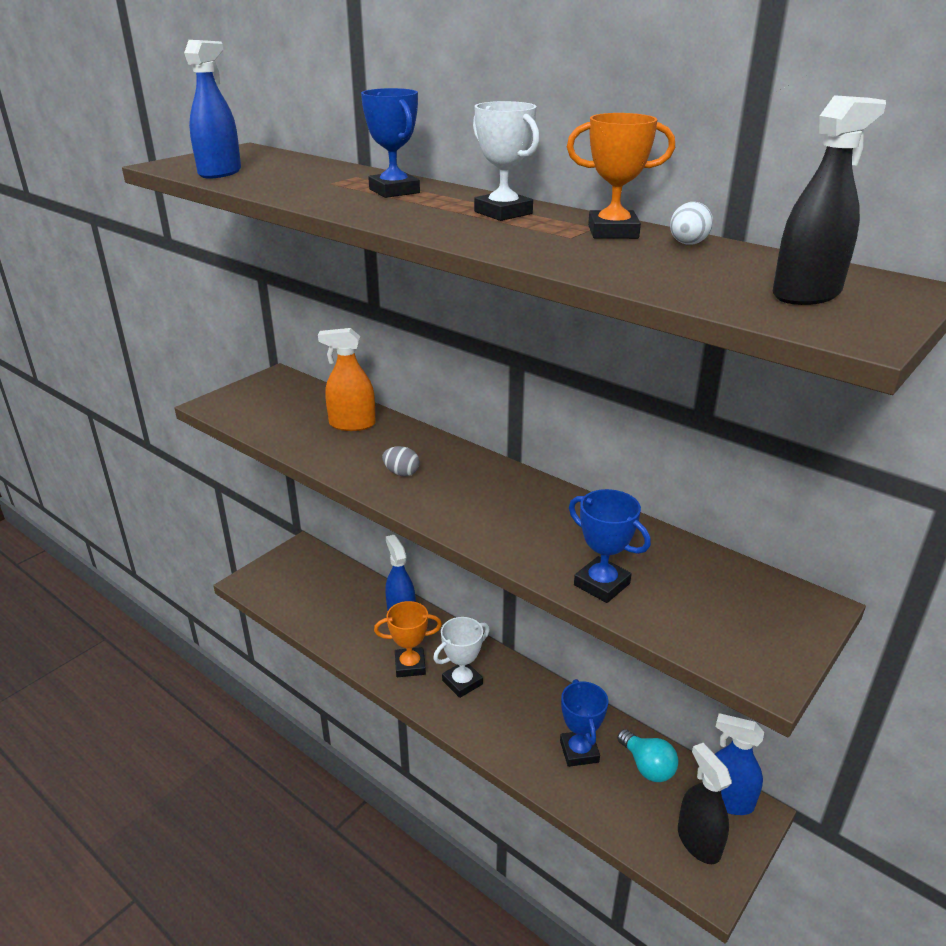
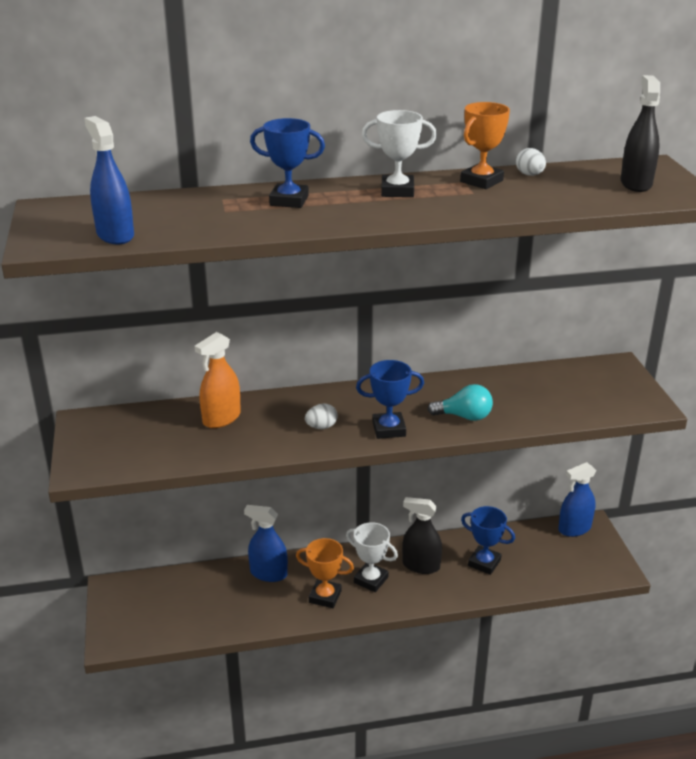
camera: 50 degrees left, 0 degrees up
(401, 473) = (321, 427): grey egg -> white egg
(410, 665) = (325, 596): orange trophy -> orange trophy turned 75 degrees clockwise
(462, 682) = (371, 580): white trophy -> white trophy turned 60 degrees counterclockwise
(602, 584) = (531, 414): blue trophy -> blue trophy (389, 429)
(647, 766) = (523, 543): turquoise light bulb -> turquoise light bulb (464, 416)
(698, 841) = (589, 557): black spray bottle -> black spray bottle (421, 565)

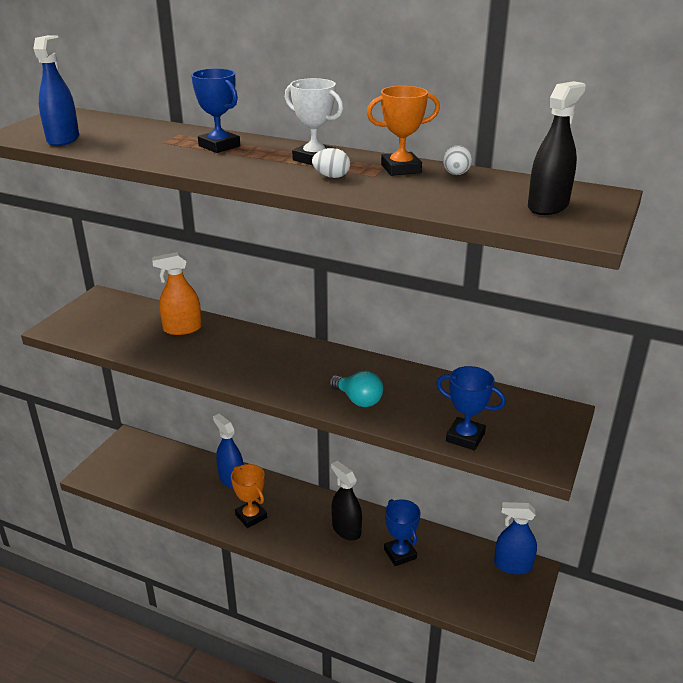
camera: 35 degrees right, 0 degrees up
(321, 427) = (239, 362): white egg -> white egg (331, 176)
(371, 580) = (296, 521): white trophy -> none
(389, 429) = (285, 385): blue trophy -> blue trophy (465, 437)

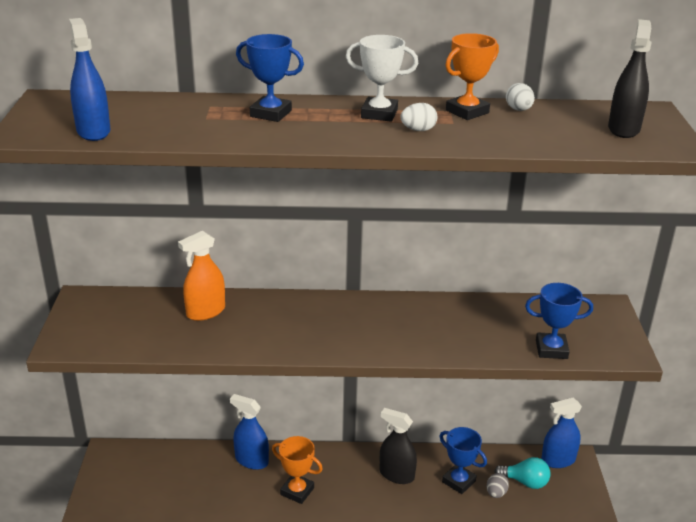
camera: 25 degrees left, 0 degrees up
(358, 400) = (435, 340): turquoise light bulb -> turquoise light bulb (525, 482)
(429, 576) = (496, 493): none -> grey egg

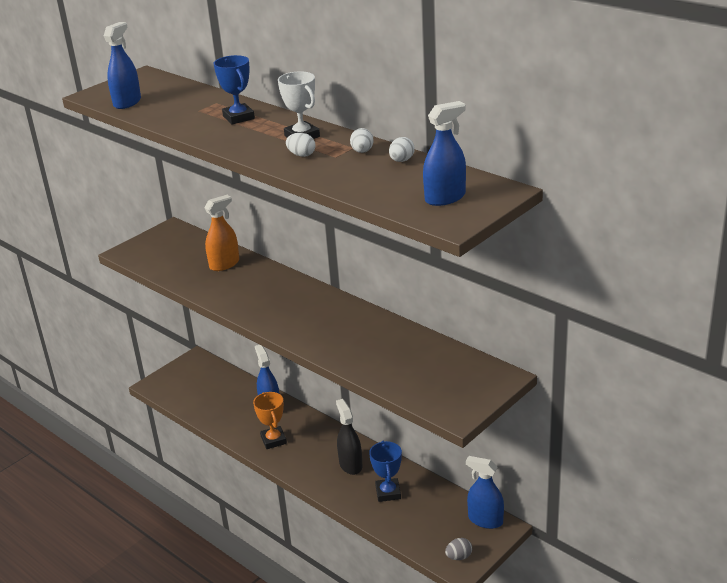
camera: 45 degrees right, 0 degrees up
(206, 312) = (224, 264): orange spray bottle -> orange spray bottle turned 135 degrees clockwise
(467, 112) = (362, 151): orange trophy -> white egg
(496, 493) = (404, 515): grey egg -> grey egg (459, 557)
(525, 482) = (437, 520): turquoise light bulb -> none
(551, 349) = (403, 385): blue trophy -> none
(623, 129) = (445, 198): black spray bottle -> blue spray bottle

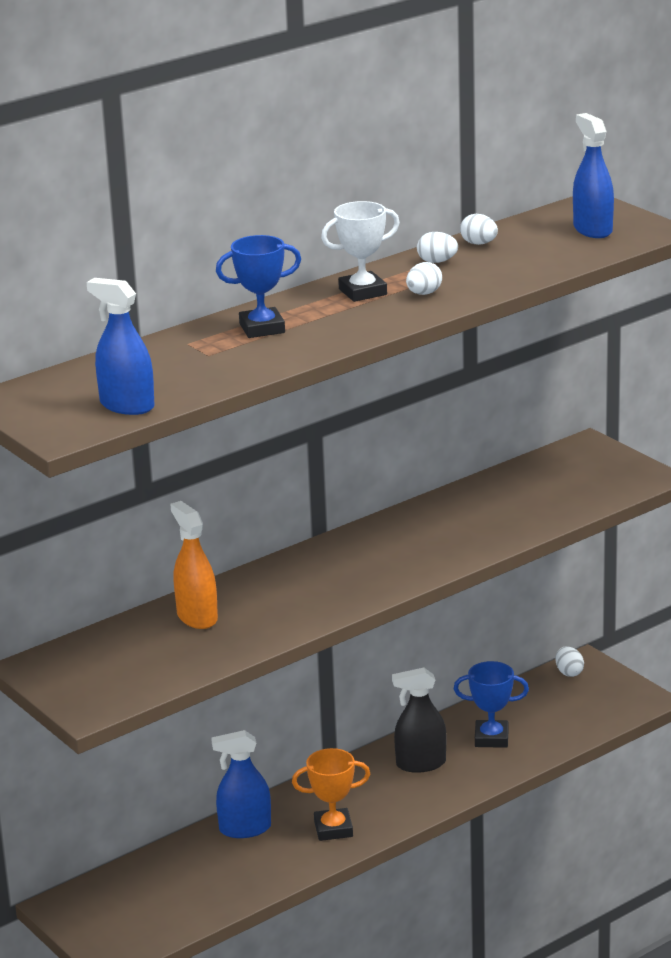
camera: 80 degrees left, 5 degrees down
(459, 557) = (627, 698): grey egg -> none
(485, 520) = (569, 672): blue spray bottle -> white egg

